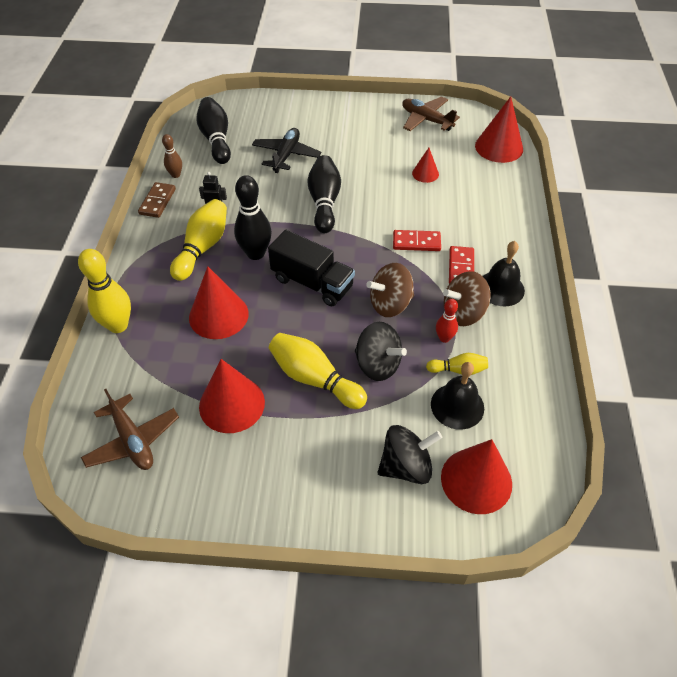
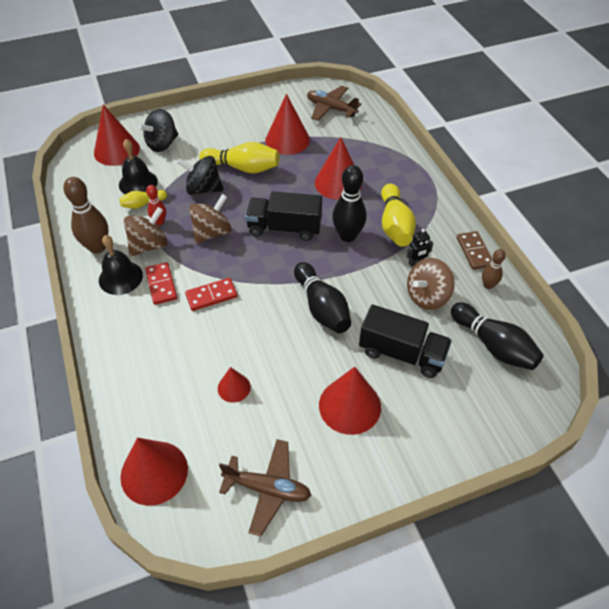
camera: 155 degrees right, 0 degrees up
(118, 325) = (400, 155): yellow bowling pin -> none
(232, 183) = (427, 296): none -> brown spinning top
(286, 155) = (402, 353): black plane -> black truck
(347, 140) = (350, 406): none -> red cone
(521, 330) = (97, 247): none -> brown bowling pin

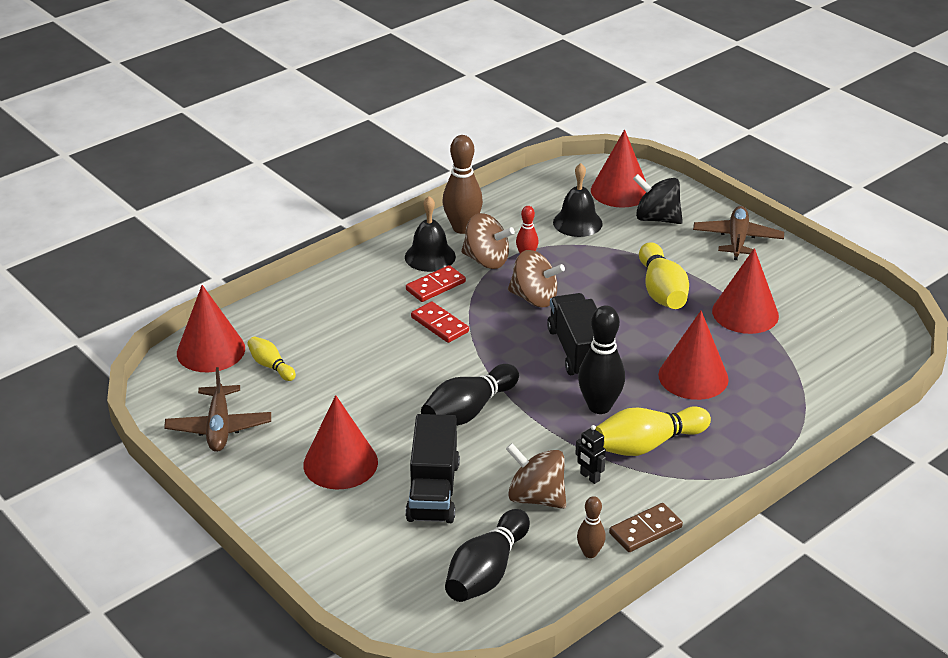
camera: 70 degrees right, 15 degrees down
(143, 204) = (546, 236): yellow bowling pin -> yellow bowling pin (271, 366)
(203, 189) = (601, 271): black spinning top -> none
(234, 387) = (326, 374): red cone -> none
(331, 108) = (846, 335): brown plane -> brown plane (737, 239)

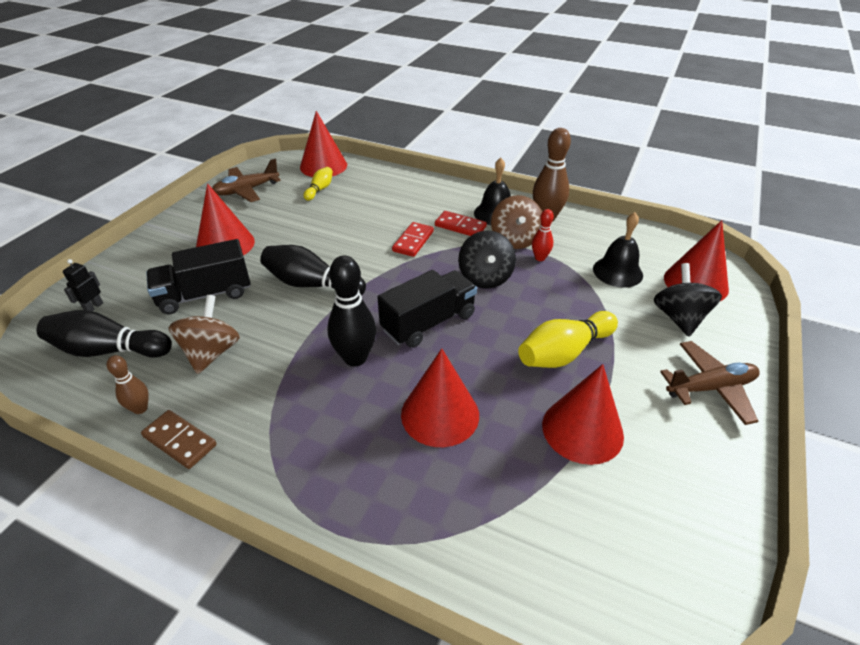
camera: 65 degrees right, 5 degrees up
(534, 298) = (485, 277): brown spinning top -> black spinning top
(589, 477) = (249, 379): black robot -> black robot (93, 307)
(647, 445) = (312, 407): yellow bowling pin -> none

